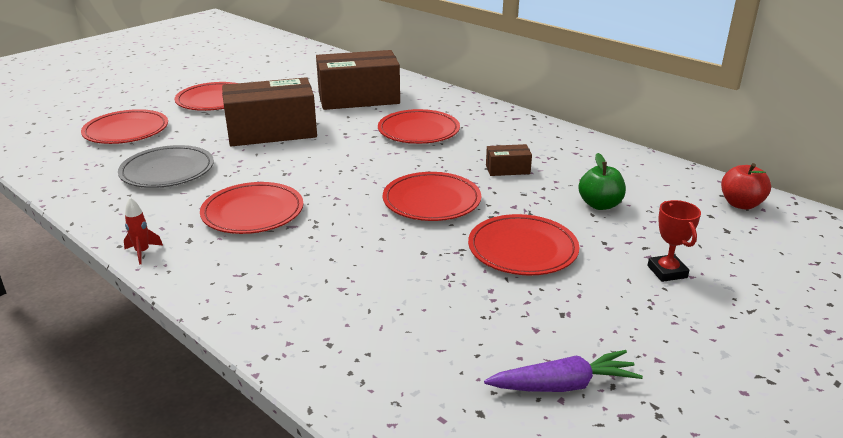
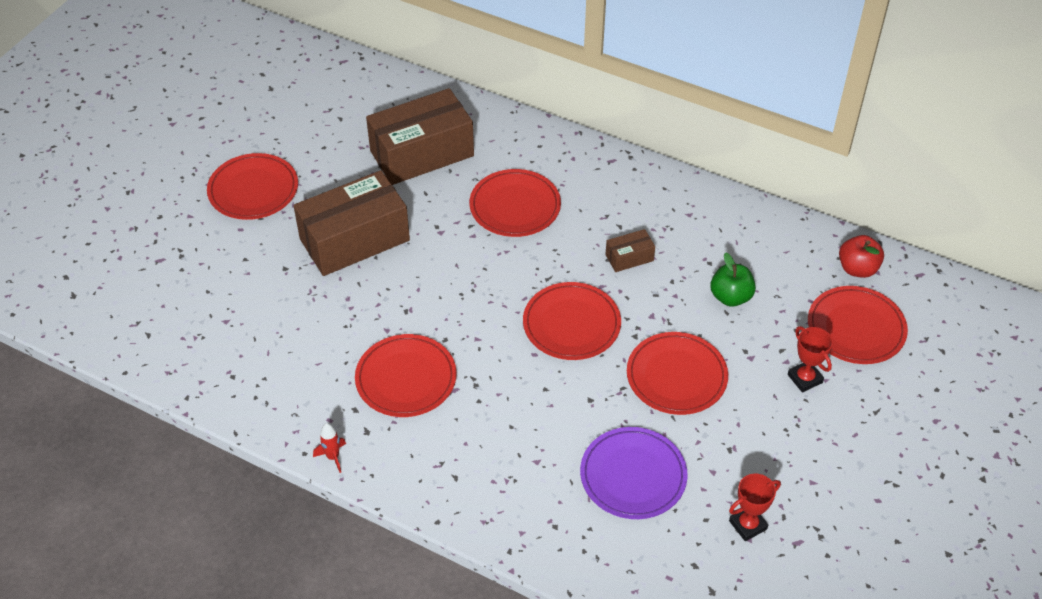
camera: 15 degrees left, 20 degrees up
(126, 131) = (187, 271): red plate -> red plate (856, 328)
(167, 171) = (280, 332): grey plate -> none
(440, 317) = (633, 476): none -> purple plate
(563, 385) = (748, 525): purple carrot -> red trophy

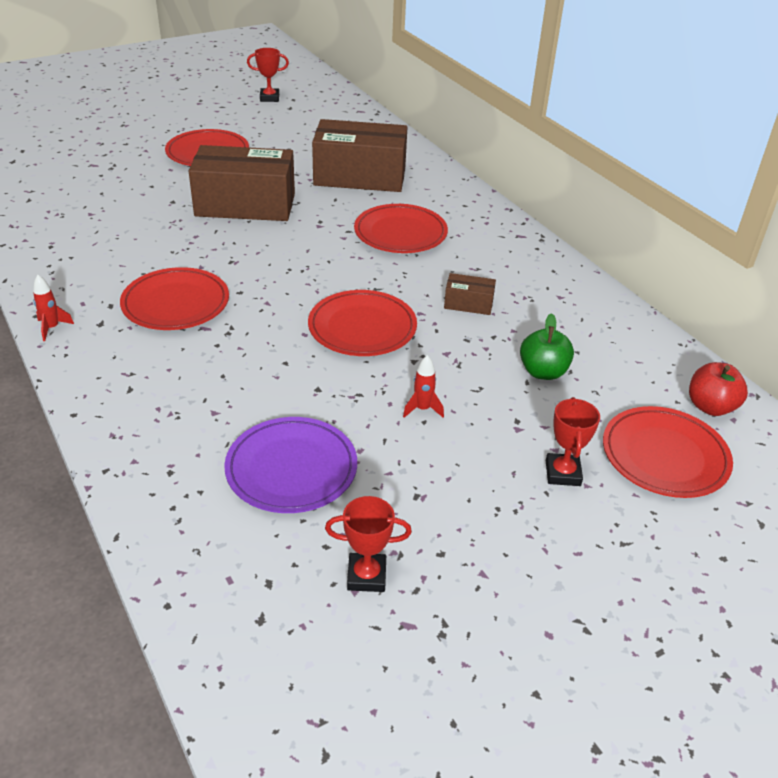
camera: 30 degrees right, 10 degrees down
(237, 83) = (269, 98): none -> red trophy
(676, 376) = (422, 409): red plate -> red rocket

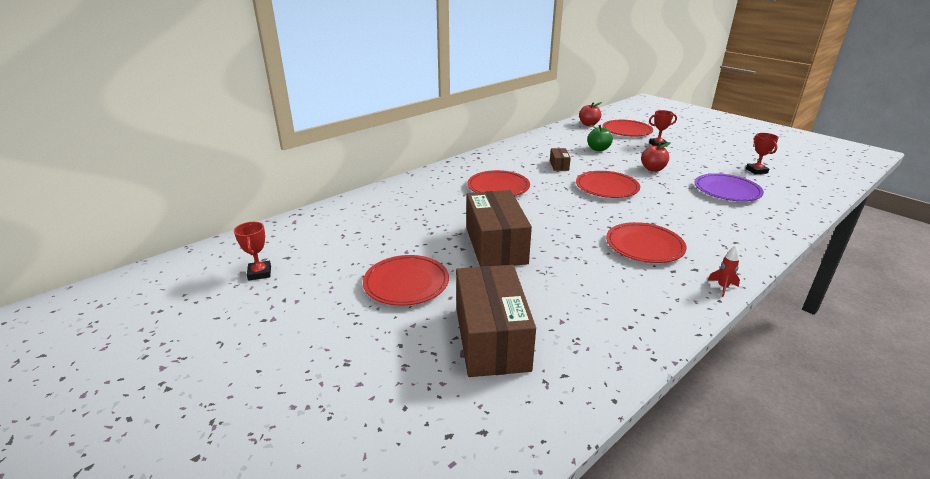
camera: 100 degrees left, 10 degrees down
(360, 177) = (425, 207): brown box -> brown box (491, 338)
(422, 409) = (653, 169): red rocket -> red apple

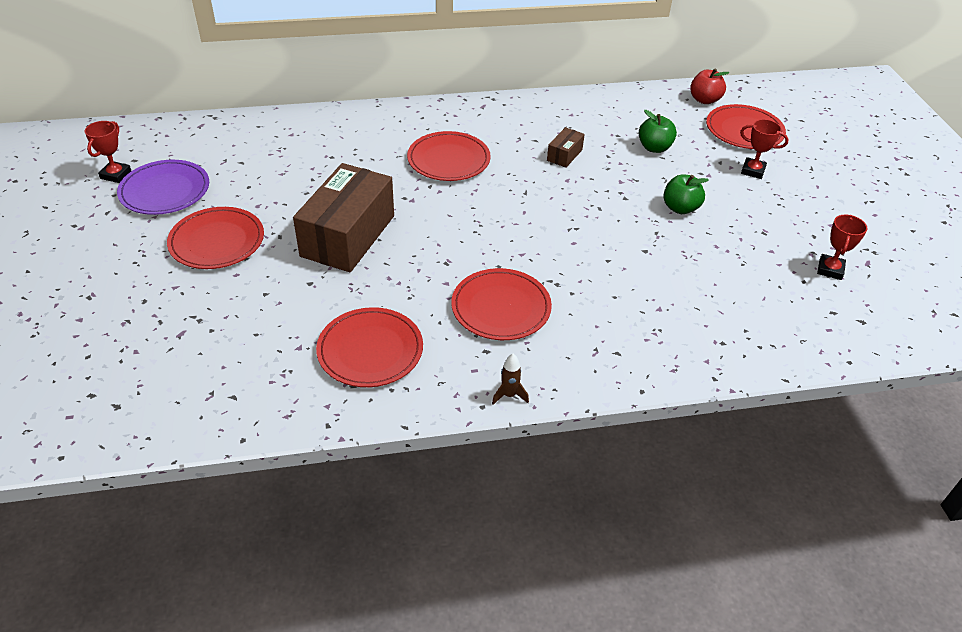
camera: 30 degrees right, 15 degrees up
(491, 338) = (219, 332): brown box -> none
(607, 187) = (576, 212): red plate -> red plate (370, 350)
(653, 169) = (680, 208): red apple -> green apple
(722, 287) = (509, 395): red rocket -> brown rocket
(727, 190) = (730, 281): purple plate -> purple plate (165, 191)

